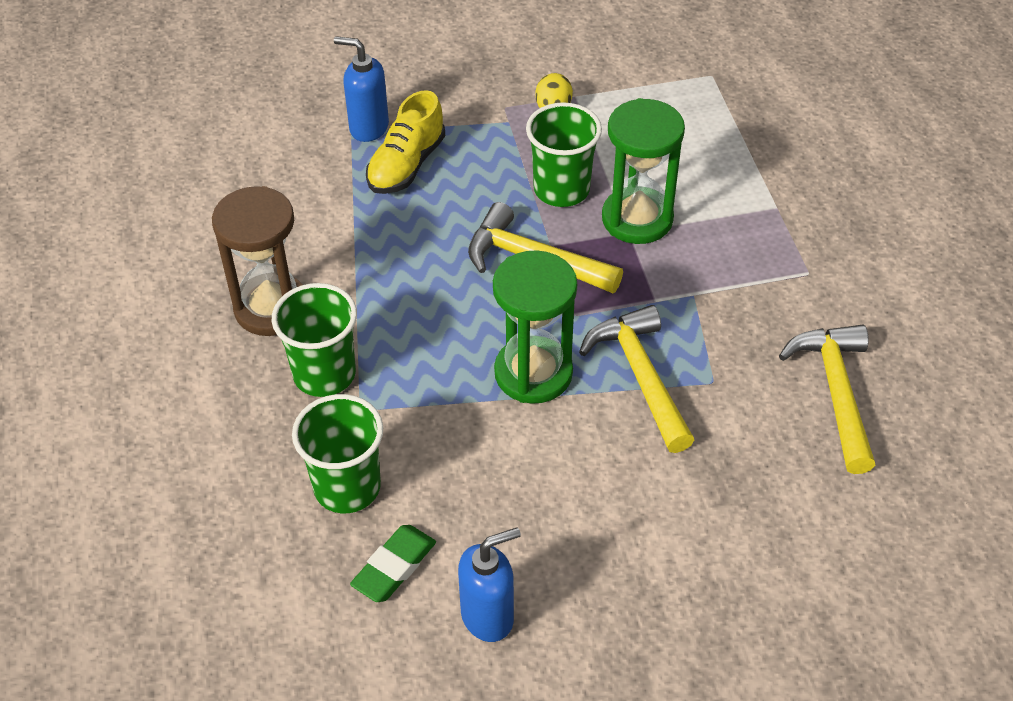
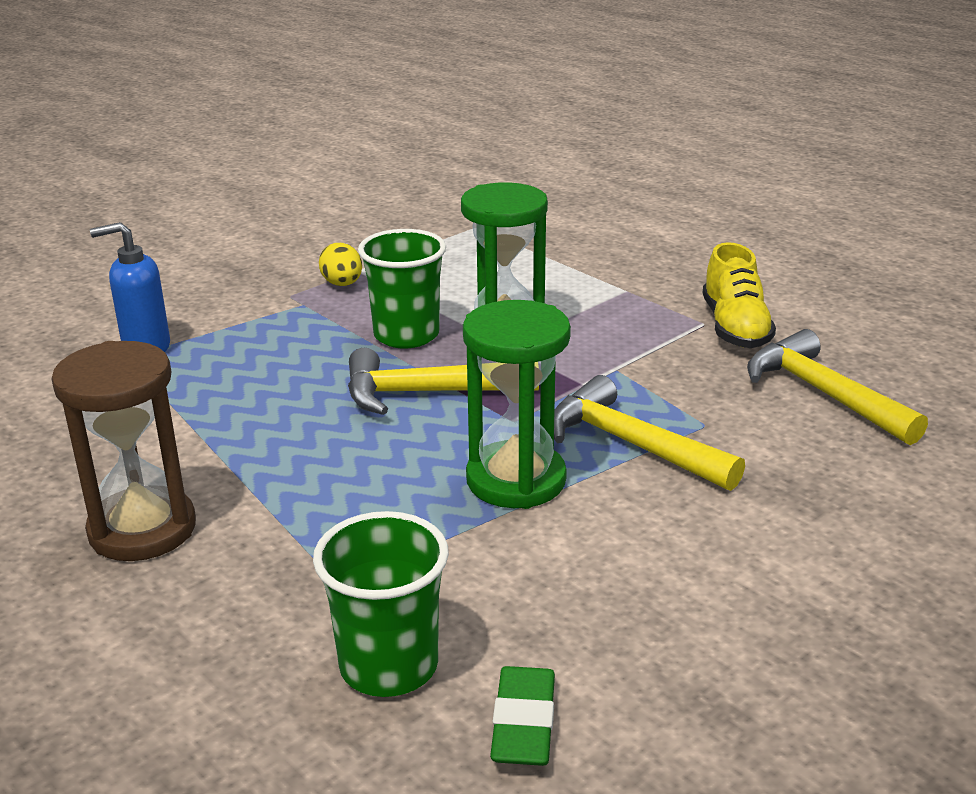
camera: 30 degrees left, 20 degrees down
(324, 374) = (264, 567): green cup -> none
(406, 165) = (216, 364): yellow shoe -> yellow shoe (735, 327)
(488, 616) = (687, 723): blue soap dispenser -> none

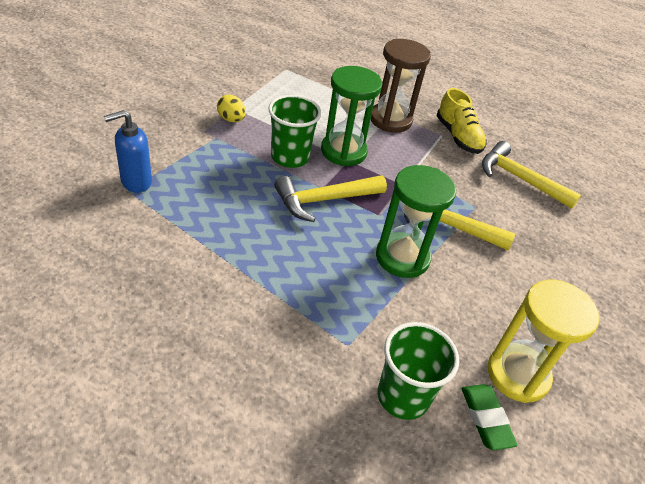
camera: 25 degrees left, 15 degrees up
(142, 529) = (215, 326): brown hourglass -> brown hourglass (390, 120)
(631, 671) = (517, 374): none -> yellow hourglass

